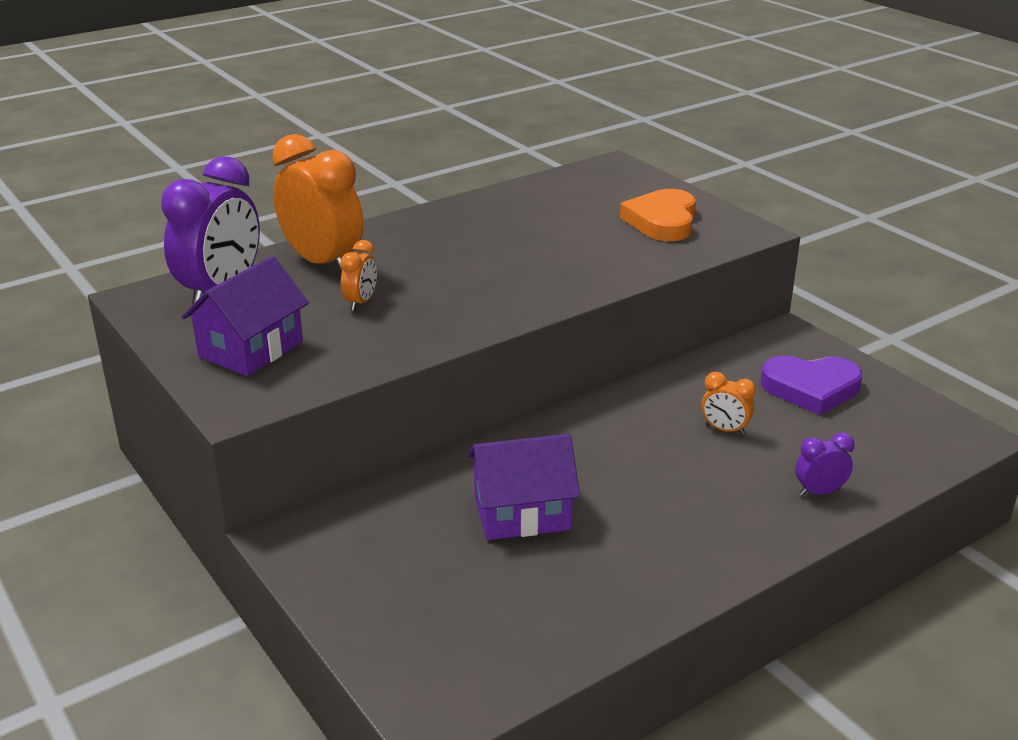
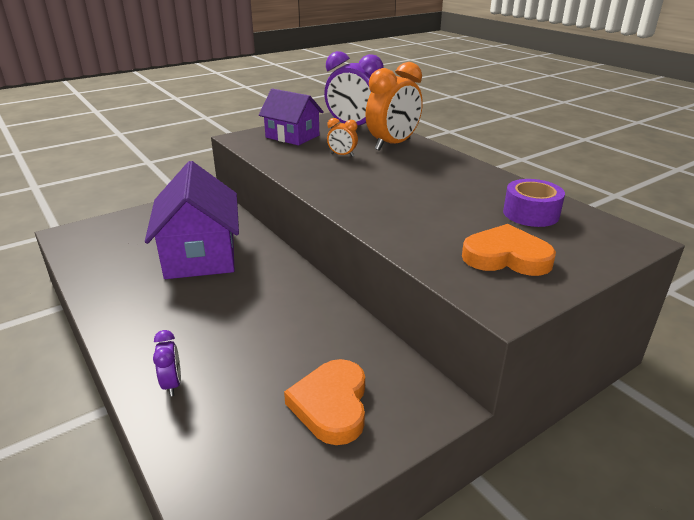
camera: 90 degrees right, 0 degrees up
(522, 513) = (200, 255): purple house -> purple house, size x1.57
(563, 200) = (531, 213): none -> purple tape
(725, 430) = (271, 342): orange clock -> none
(811, 388) = (331, 405): purple heart -> orange heart

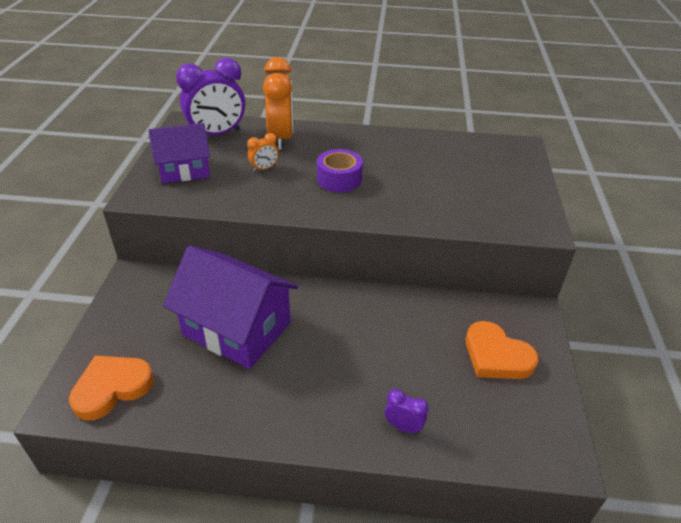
camera: 50 degrees left, 10 degrees up
(506, 257) = (495, 195): orange heart -> orange heart (112, 388)
(531, 213) = (456, 155): purple tape -> purple tape (339, 179)

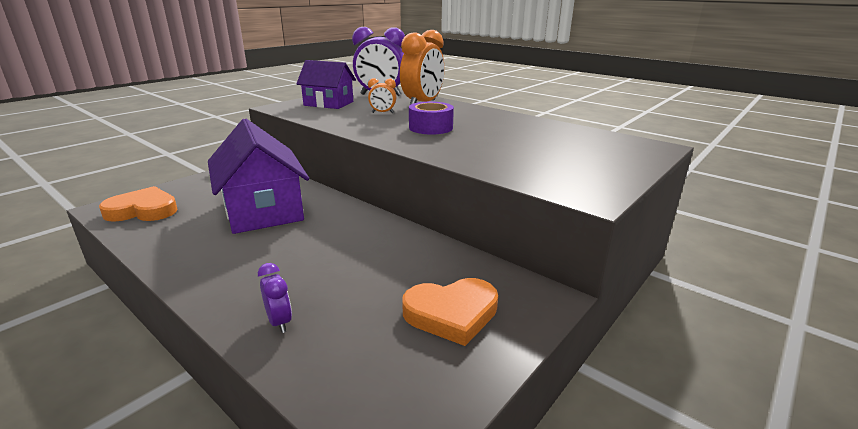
camera: 35 degrees right, 15 degrees down
(496, 356) = (451, 314): orange heart -> orange heart turned 90 degrees counterclockwise

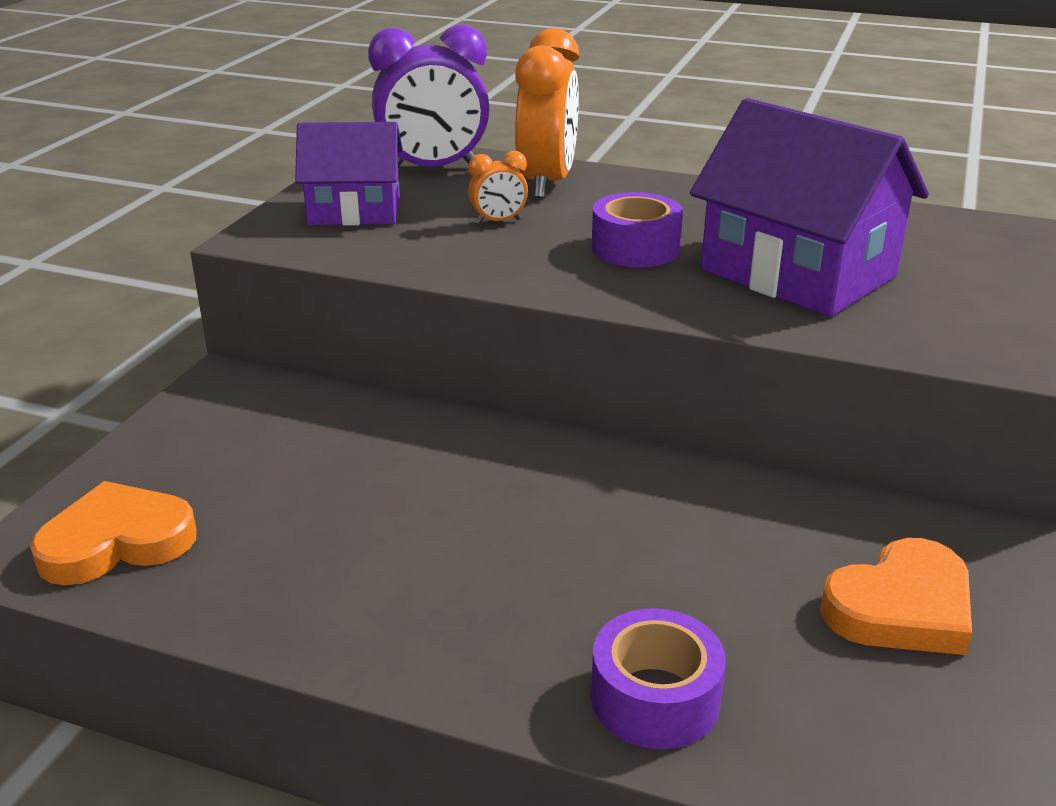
camera: 20 degrees left, 5 degrees up
(263, 210) = (377, 485): purple house -> purple house (797, 273)
(279, 322) = (655, 698): purple clock -> purple tape

